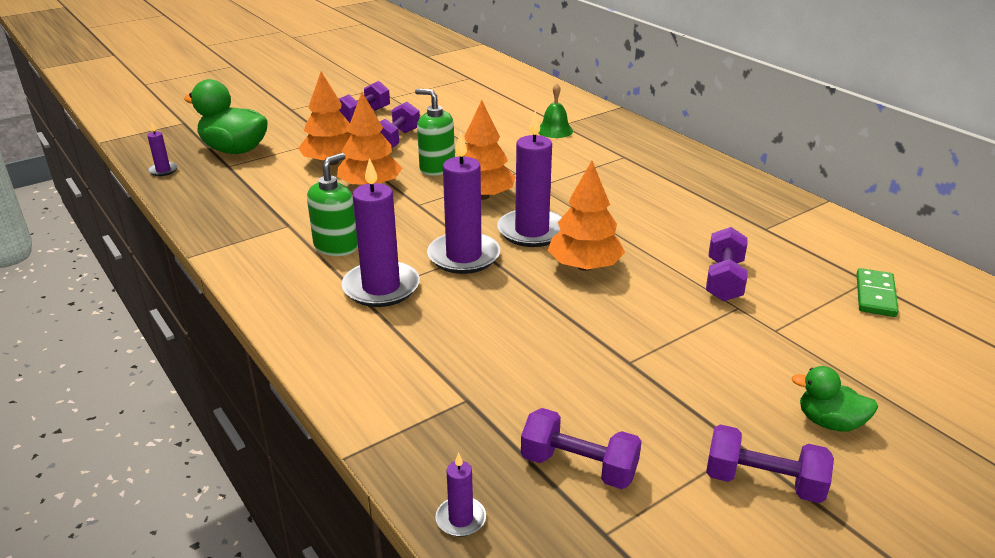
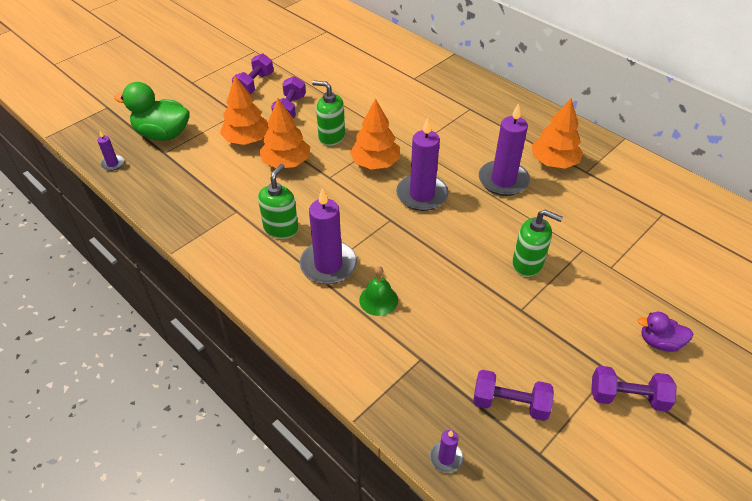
camera: 10 degrees left, 15 degrees up
(463, 256) = (379, 226): purple candle -> purple candle (503, 180)
(554, 130) = (410, 85): green bell -> green bell (378, 300)
(584, 266) = (469, 225): orange tree -> orange tree (554, 162)
(654, 314) = (527, 264): none -> green soap dispenser
(724, 280) = (568, 226): purple dumbbell -> none
(829, 422) = (659, 342): green duck -> purple duck
(875, 295) = (670, 226): green domino -> none

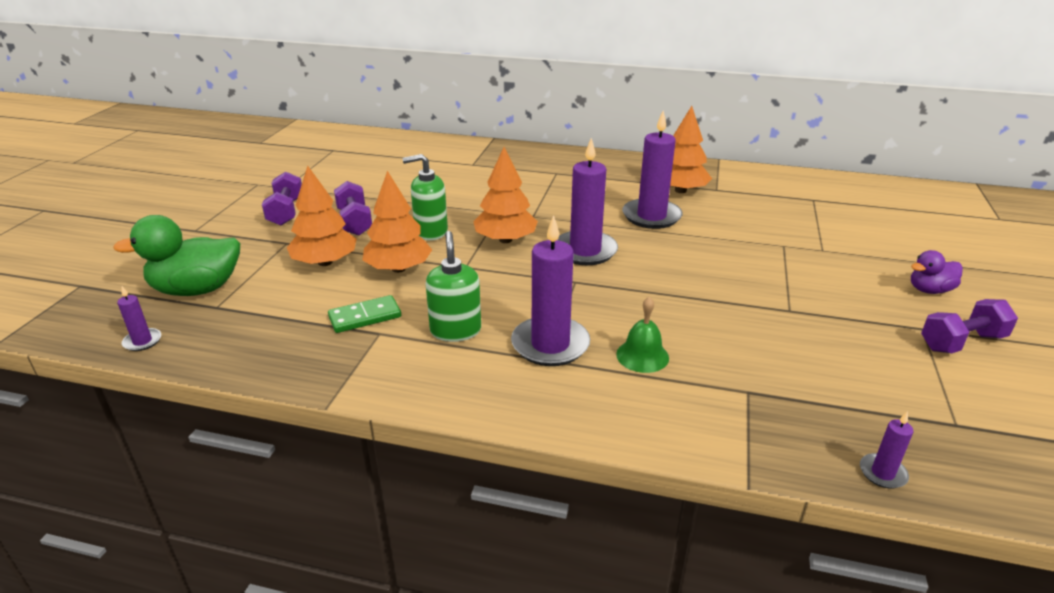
camera: 30 degrees left, 15 degrees down
(237, 195) = (365, 317): none -> green domino
(510, 403) = (877, 393): purple dumbbell -> none
(527, 264) = (750, 272): green soap dispenser -> none

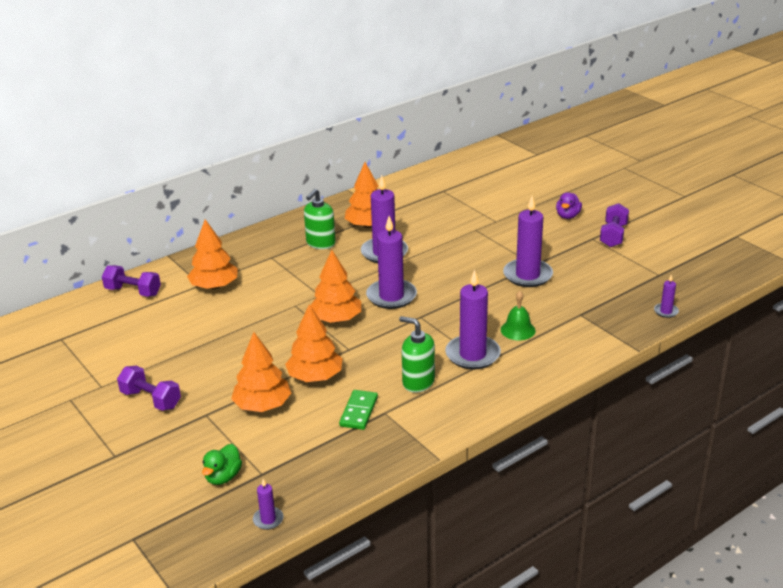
camera: 50 degrees left, 0 degrees up
(197, 289) = (223, 477): green duck -> green duck, size x0.55
(355, 222) = (218, 372): purple dumbbell -> purple dumbbell (133, 292)
(431, 232) = (282, 344): green soap dispenser -> green soap dispenser (320, 243)
(477, 170) = (214, 286): none -> orange tree
(760, 315) = (527, 275): none -> purple candle

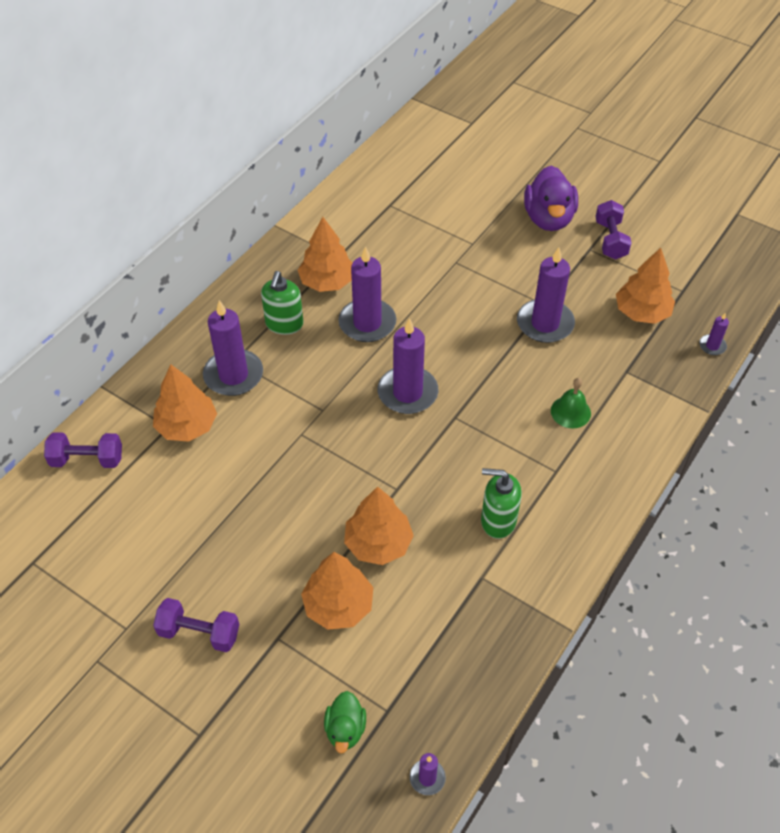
camera: 20 degrees left, 20 degrees up
(336, 319) = (360, 445): orange tree -> orange tree (642, 312)
(359, 412) = (453, 584): green domino -> none
(472, 355) = (538, 463): purple candle -> purple candle (233, 375)
(568, 216) = (548, 218): purple duck -> purple duck, size x1.81

